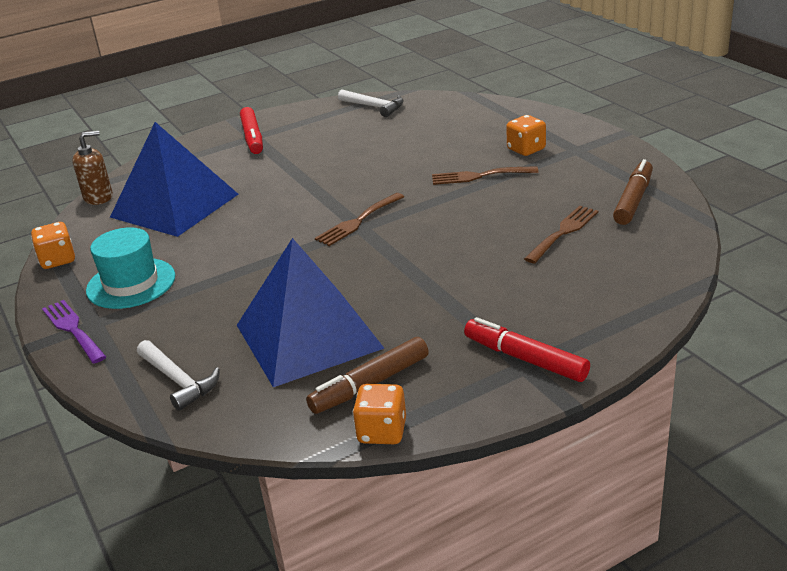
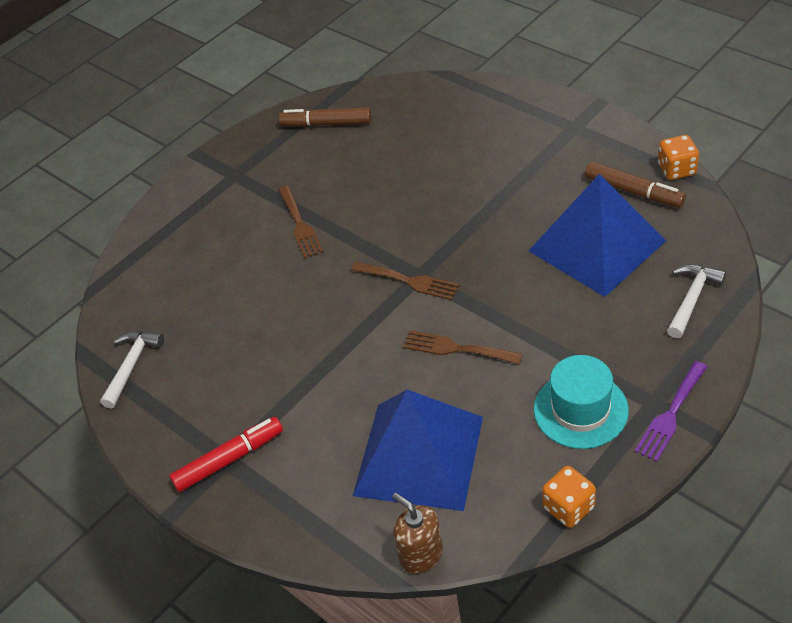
camera: 105 degrees left, 15 degrees up
(525, 359) = (565, 129): red marker -> none
(526, 149) = (238, 207): orange dice -> none
(563, 232) = (390, 149): brown fork -> brown fork (456, 349)

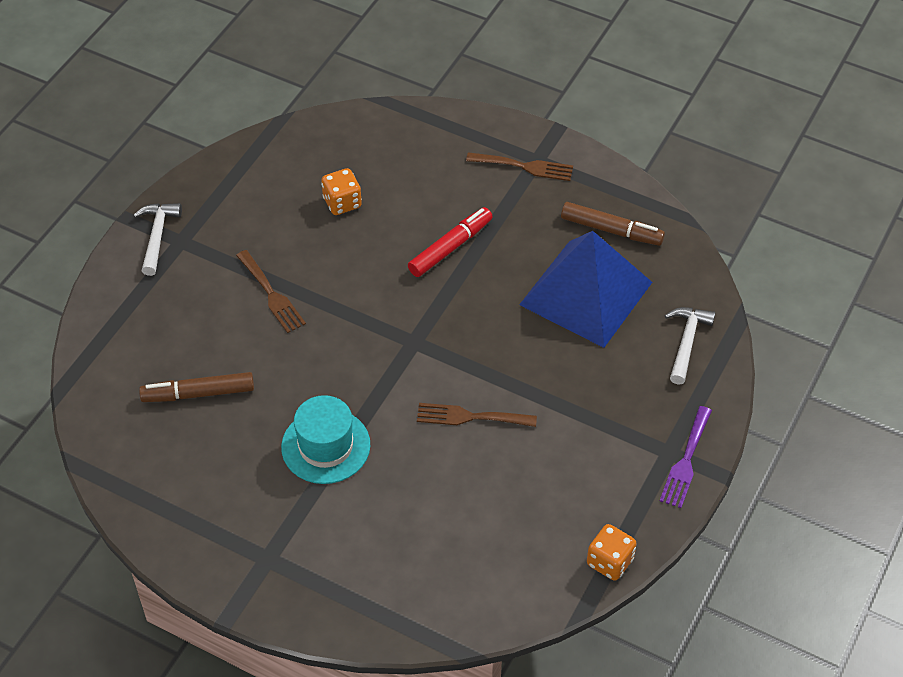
camera: 20 degrees left, 5 degrees up
(131, 366) = (134, 472): white hammer -> white hammer (157, 236)
(229, 459) = (270, 557): red marker -> red marker (450, 247)
(326, 124) = (268, 171): brown marker -> brown marker (198, 393)
(409, 281) = (405, 349): brown fork -> brown fork (524, 166)
(418, 455) = (458, 530): blue pyramid -> none
(421, 554) = (483, 624): brown soap dispenser -> none
(580, 410) = (602, 466): turquoise hat -> turquoise hat (326, 446)
(676, 170) = (649, 202): orange dice -> orange dice (342, 203)

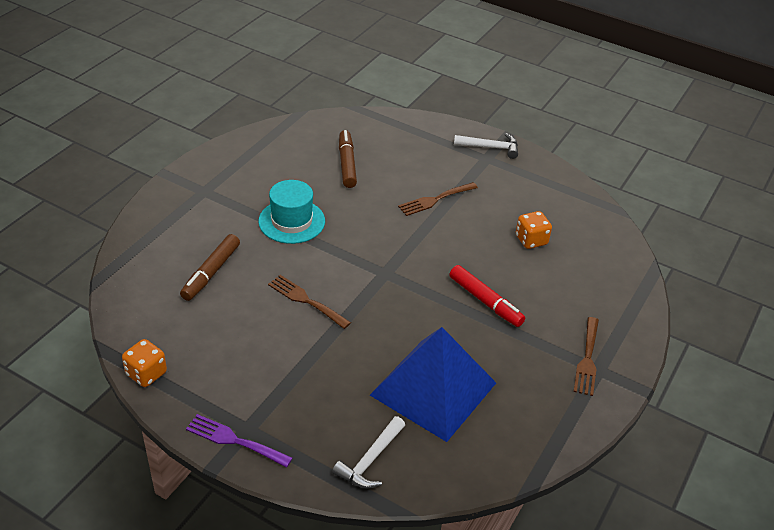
camera: 90 degrees right, 10 degrees down
(470, 417) = (306, 300): brown fork -> brown fork turned 60 degrees counterclockwise
(611, 230) = (512, 417): brown marker -> brown marker (211, 272)
(686, 342) = (370, 460): white hammer -> white hammer turned 105 degrees clockwise

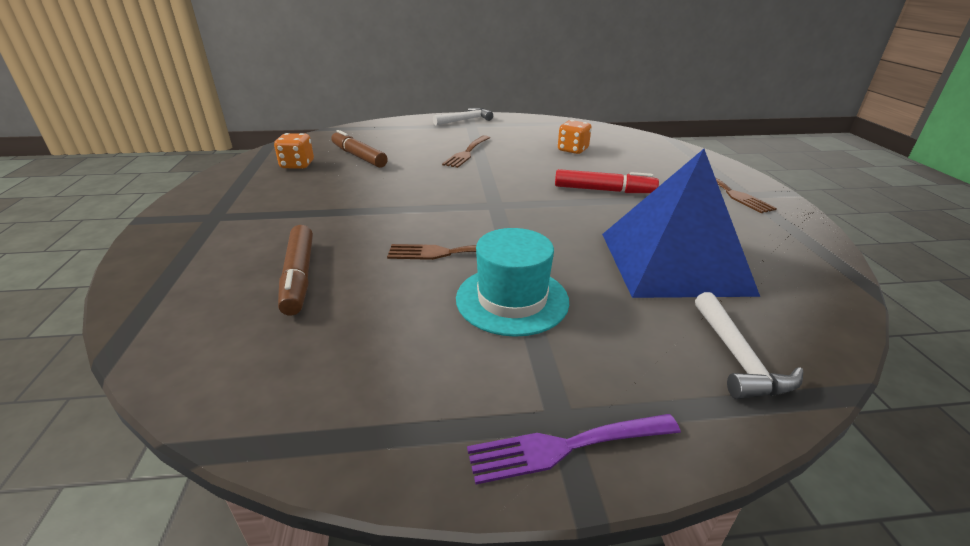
camera: 35 degrees left, 10 degrees down
(146, 373) = (315, 440): orange dice -> orange dice (297, 165)
(291, 221) = (351, 204): turquoise hat -> turquoise hat (512, 299)

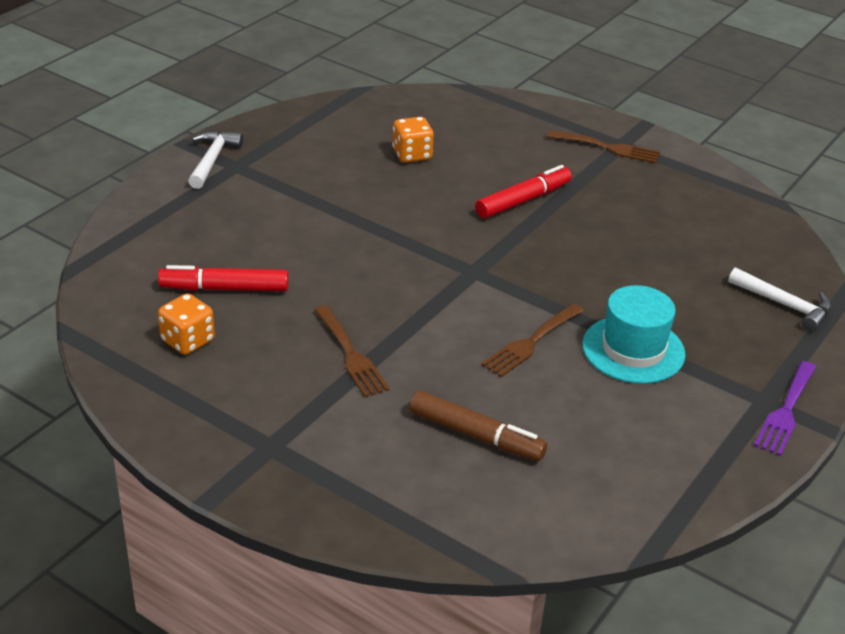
camera: 50 degrees left, 5 degrees up
(359, 156) = (224, 288): brown marker -> red marker
(467, 153) = (323, 217): brown fork -> brown fork (351, 355)
(673, 262) = (670, 252): blue pyramid -> none

